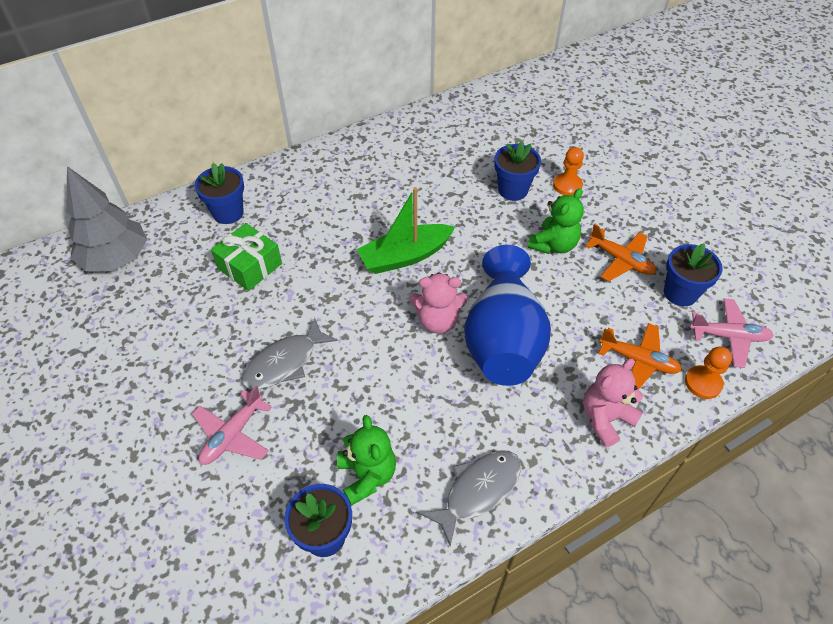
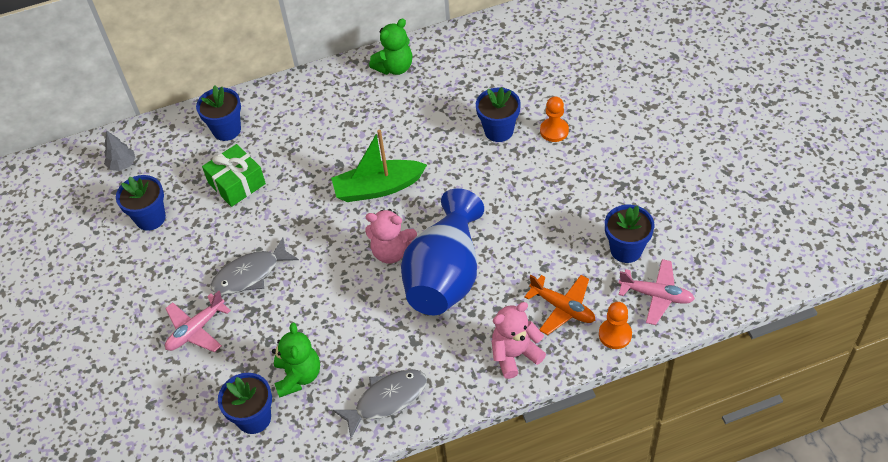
camera: 15 degrees right, 0 degrees up
(116, 258) = (122, 165): grey tree -> grey tree, size x0.48
(157, 312) = (150, 218): none -> blue flower pot
(553, 245) = (521, 190): green teddy bear -> green teddy bear (394, 67)
(621, 260) = (580, 212): orange plane -> none

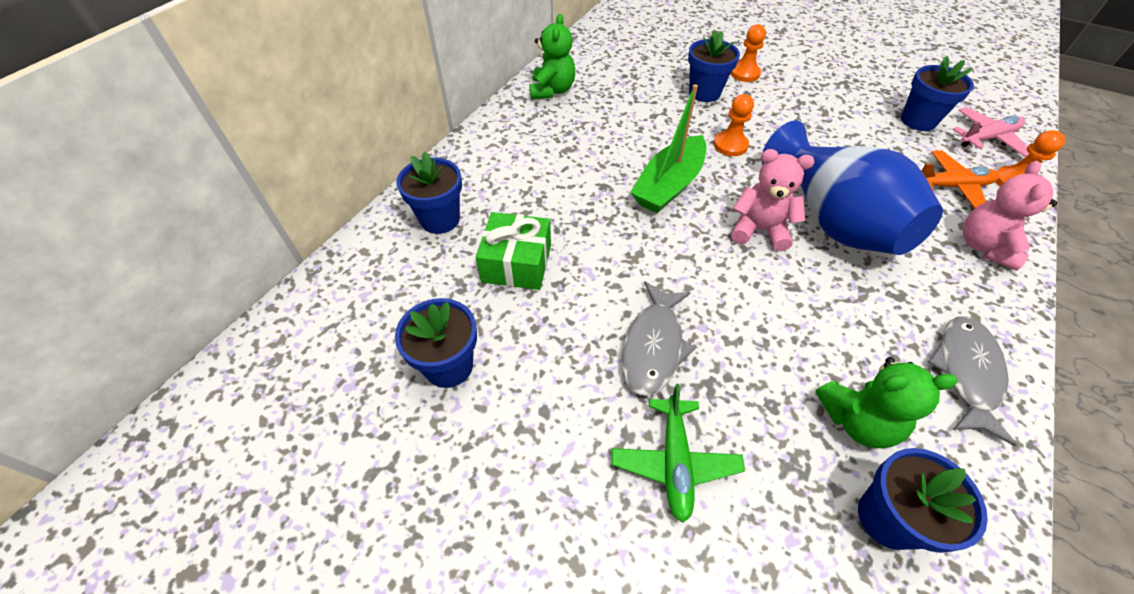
camera: 45 degrees left, 0 degrees up
(122, 165) = (337, 328): grey tree -> none
(196, 330) = (674, 461): pink plane -> green plane
(298, 376) = (857, 420): green teddy bear -> green teddy bear turned 135 degrees clockwise
(392, 251) = (759, 230): pink teddy bear -> pink teddy bear turned 135 degrees counterclockwise
(457, 184) = (730, 145): none -> orange pawn

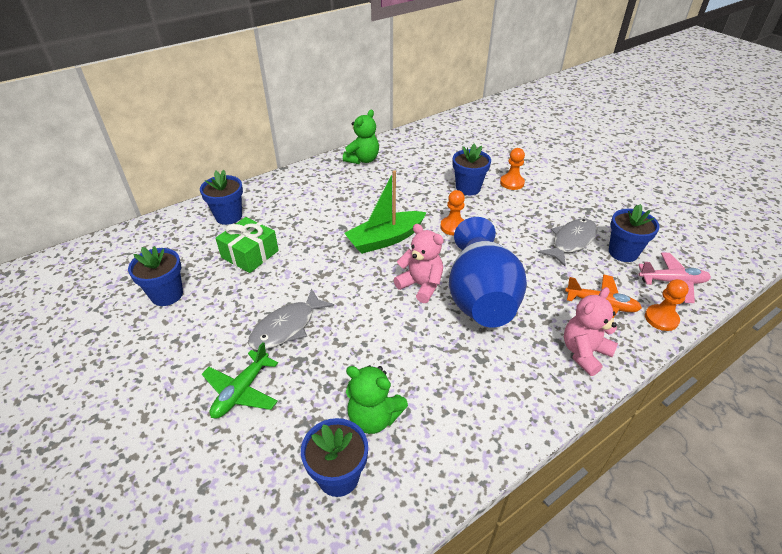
camera: 25 degrees right, 10 degrees down
(966, 372) = (481, 423): grey fish -> grey fish (571, 241)

